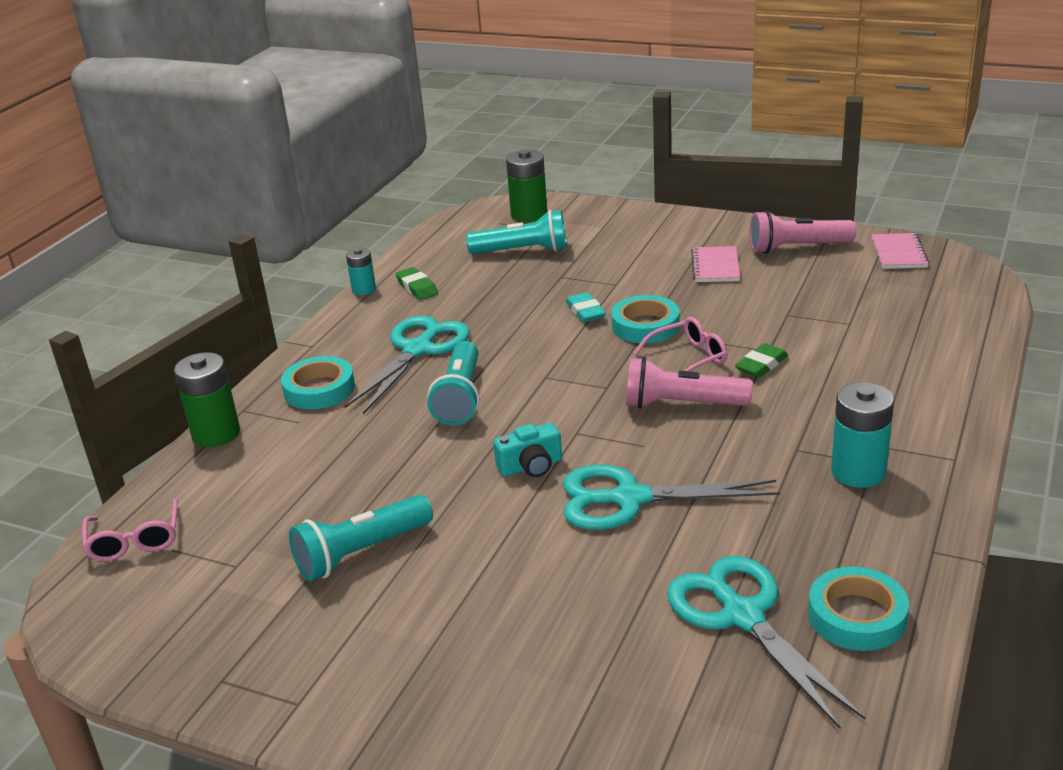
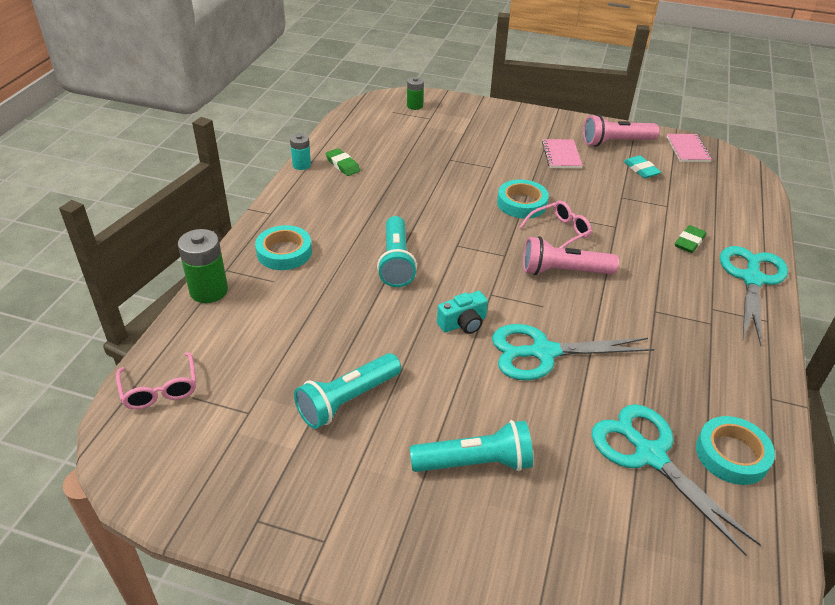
camera: 10 degrees left, 10 degrees up
(418, 350) = (355, 219): turquoise scissors -> turquoise scissors (752, 279)
(523, 251) = (417, 137): turquoise flashlight -> turquoise flashlight (475, 463)
(529, 214) = (414, 106): green battery -> green battery, size x0.60
(585, 311) = (474, 190): turquoise eraser -> turquoise eraser (641, 170)
(761, 365) = (613, 239): green eraser -> green eraser (689, 242)
(858, 472) = (703, 331): turquoise battery -> none

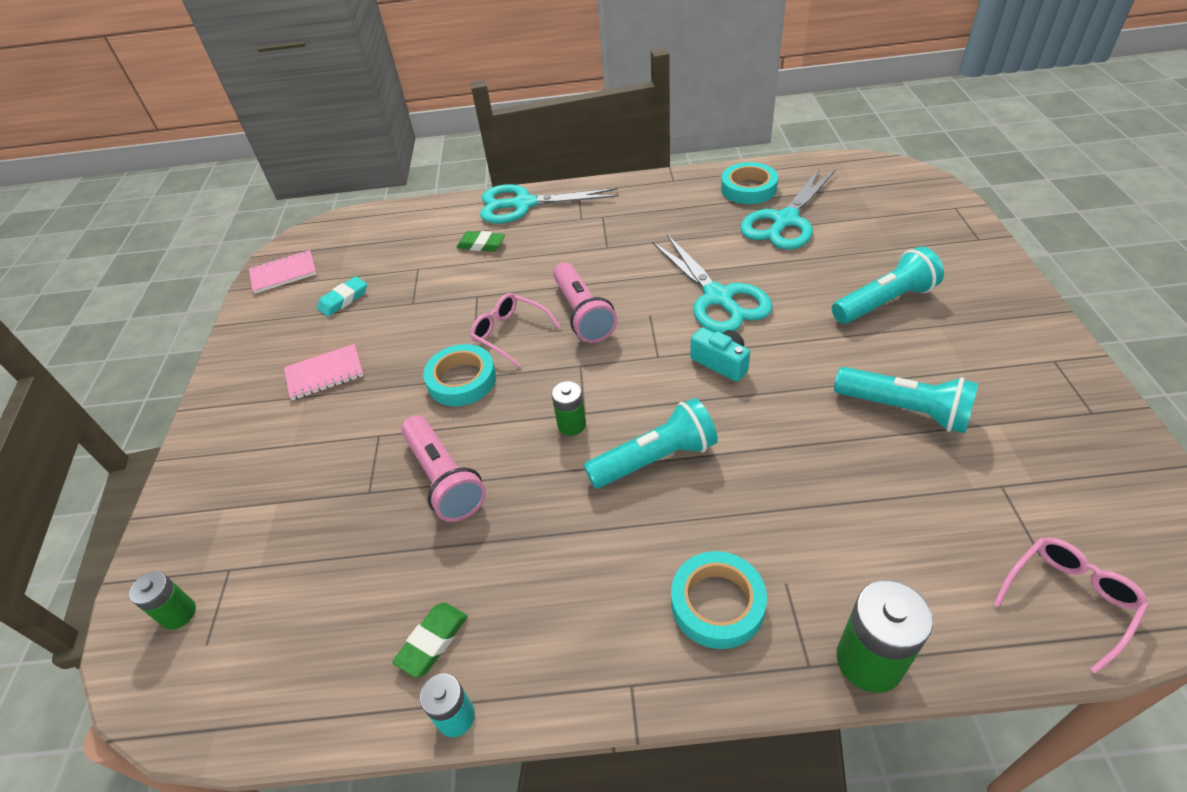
camera: 105 degrees left, 5 degrees up
(450, 237) = (571, 424): none -> green battery
(475, 463) = (885, 302): turquoise flashlight -> turquoise flashlight turned 90 degrees clockwise
(615, 142) = (277, 333): pink flashlight -> pink flashlight (444, 479)

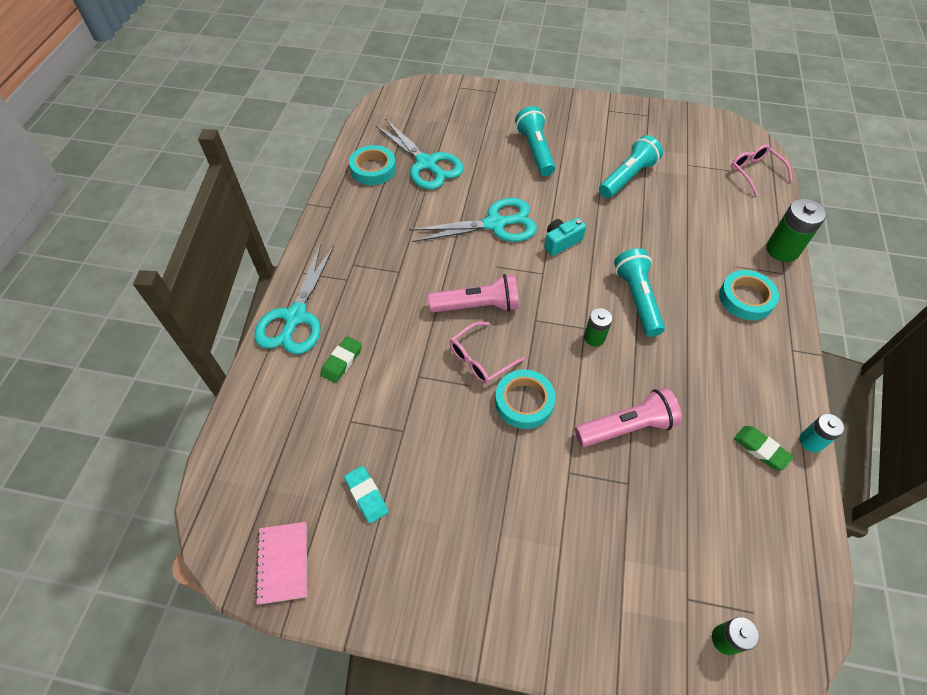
camera: 80 degrees left, 10 degrees up
(325, 374) = (475, 516): pink notebook -> none

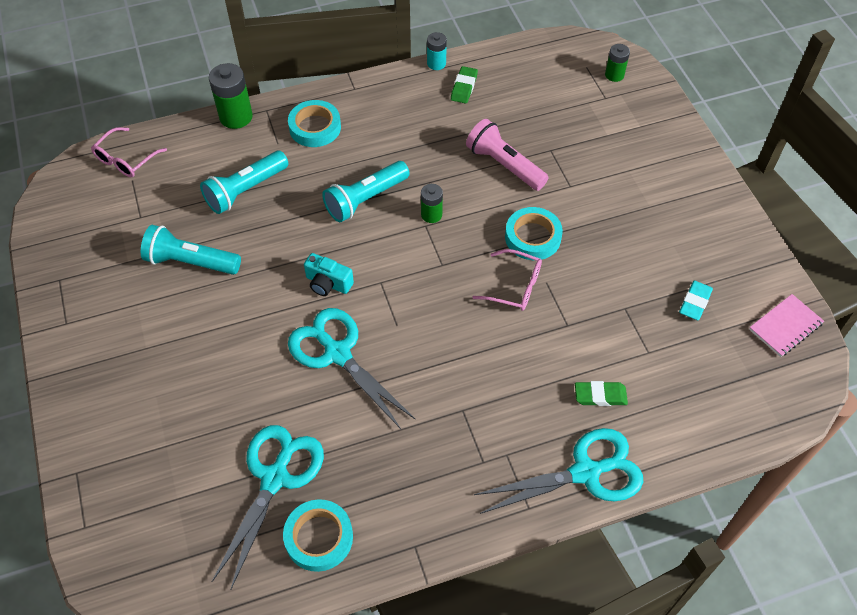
camera: 120 degrees left, 0 degrees up
(478, 306) = (457, 316): pink flashlight -> none
(535, 150) = (187, 369): turquoise flashlight -> turquoise flashlight (245, 190)

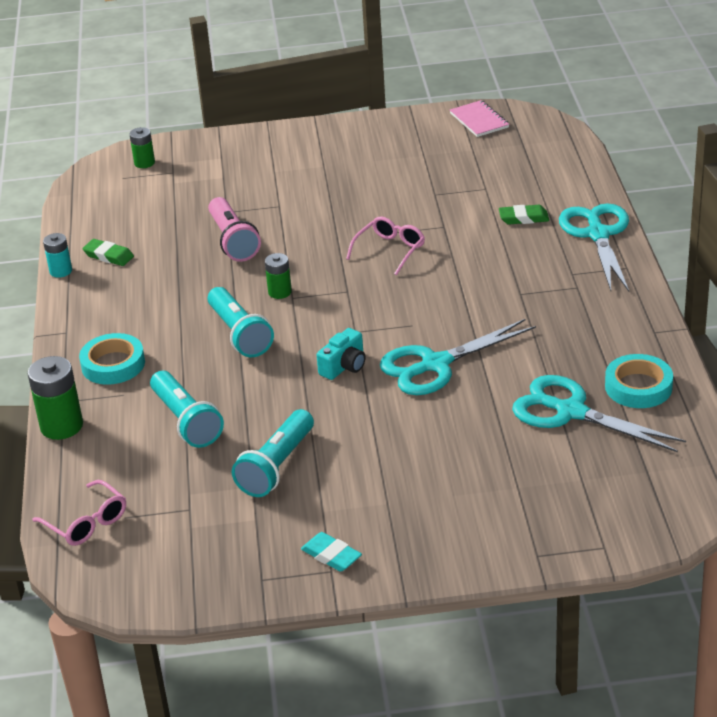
camera: 75 degrees left, 20 degrees down
(504, 165) = (233, 241): pink flashlight -> pink flashlight turned 75 degrees counterclockwise
(532, 237) = (334, 234): turquoise tape -> none
(600, 395) = (523, 218): green eraser -> green eraser turned 75 degrees clockwise
(695, 302) = (440, 158): turquoise eraser -> turquoise eraser (331, 555)

